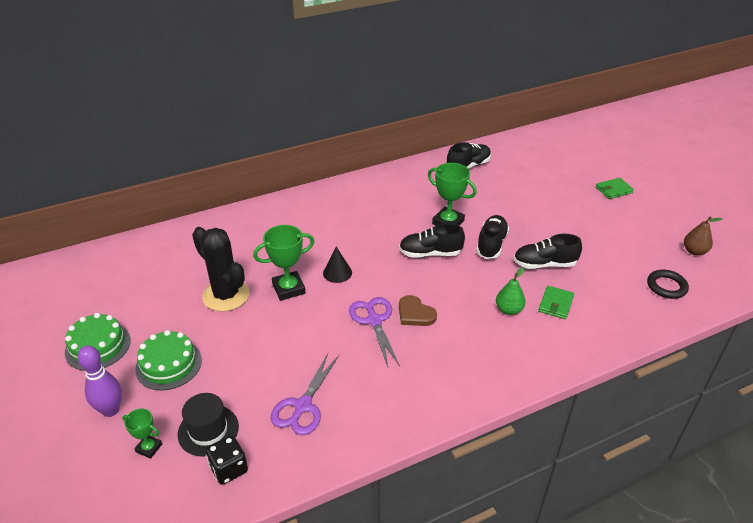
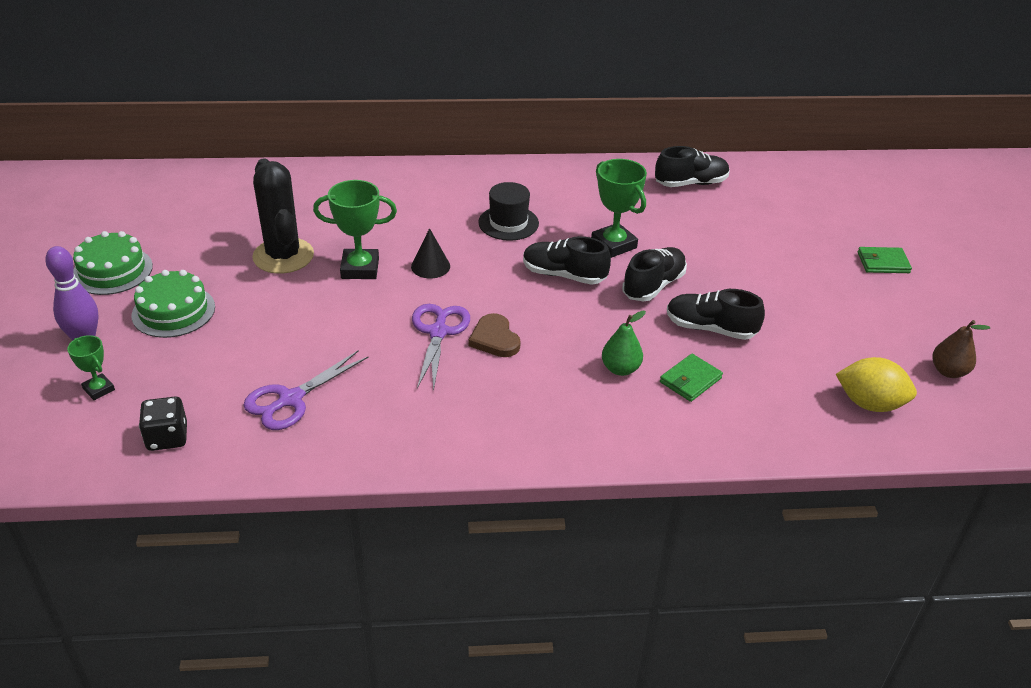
camera: 20 degrees right, 0 degrees up
(208, 430) = (171, 391): black hat -> black hat (508, 223)
(666, 286) = (869, 404): black ring -> yellow lemon

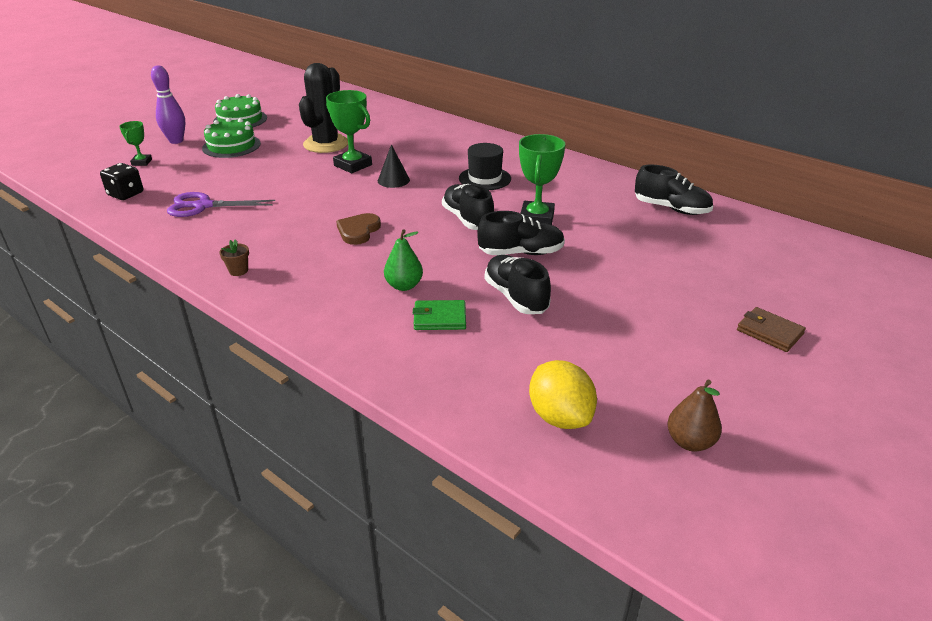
camera: 45 degrees right, 5 degrees down
(438, 332) = (334, 212): purple scissors -> none
(462, 443) = (238, 271): none -> brown flower pot
(883, 263) = (769, 332): green wallet -> brown wallet

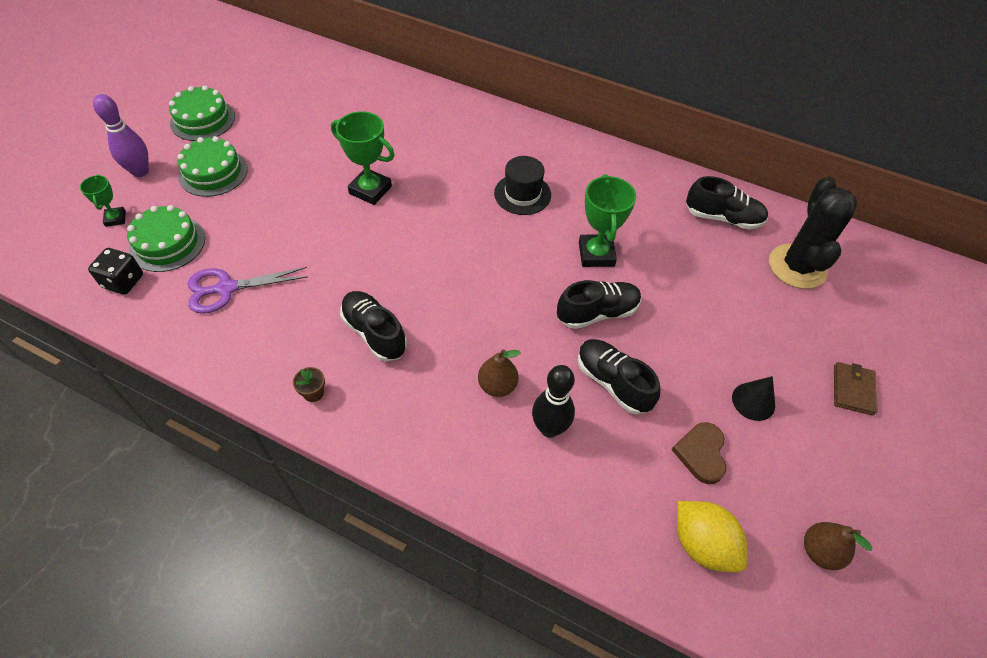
camera: 15 degrees left, 20 degrees up
(172, 178) = (167, 243): none -> green cake
(326, 144) = (325, 155): black cactus -> black cactus (797, 266)
(358, 231) = (418, 305): brown heart -> brown heart (701, 453)
(393, 180) = (425, 211): black cone -> black cone (753, 401)
(404, 286) = (497, 385): green pear -> brown pear
(440, 318) = (549, 428): green wallet -> black bowling pin
(467, 219) = (527, 267): black shoe -> black shoe (374, 333)
(769, 332) = (853, 390): brown wallet -> brown wallet turned 75 degrees clockwise

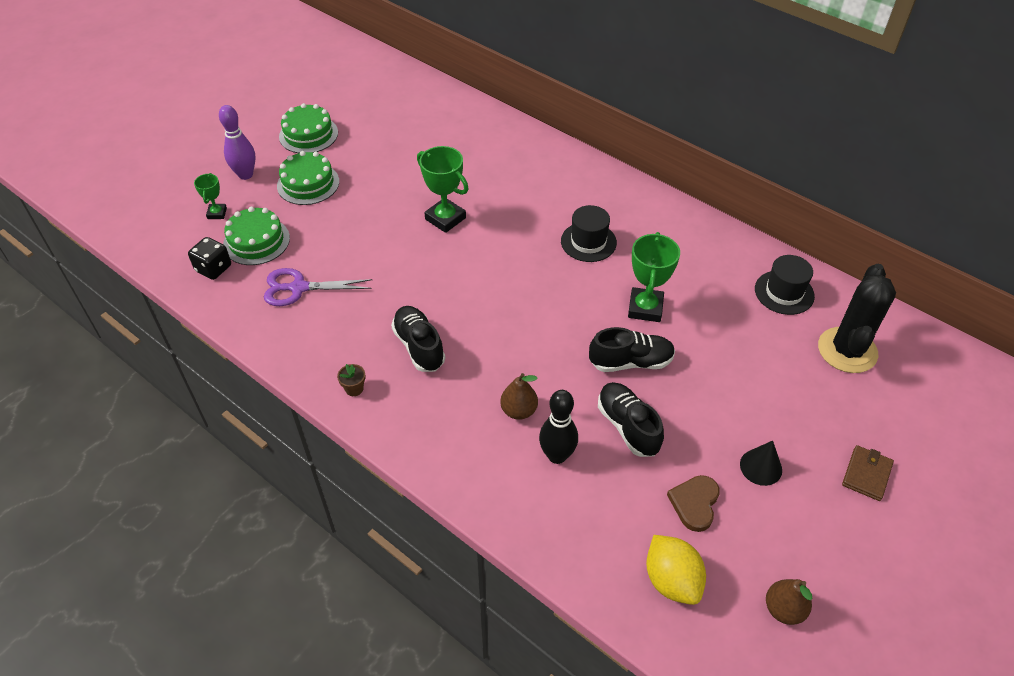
camera: 15 degrees right, 5 degrees down
(723, 218) = (784, 292): black shoe -> black hat

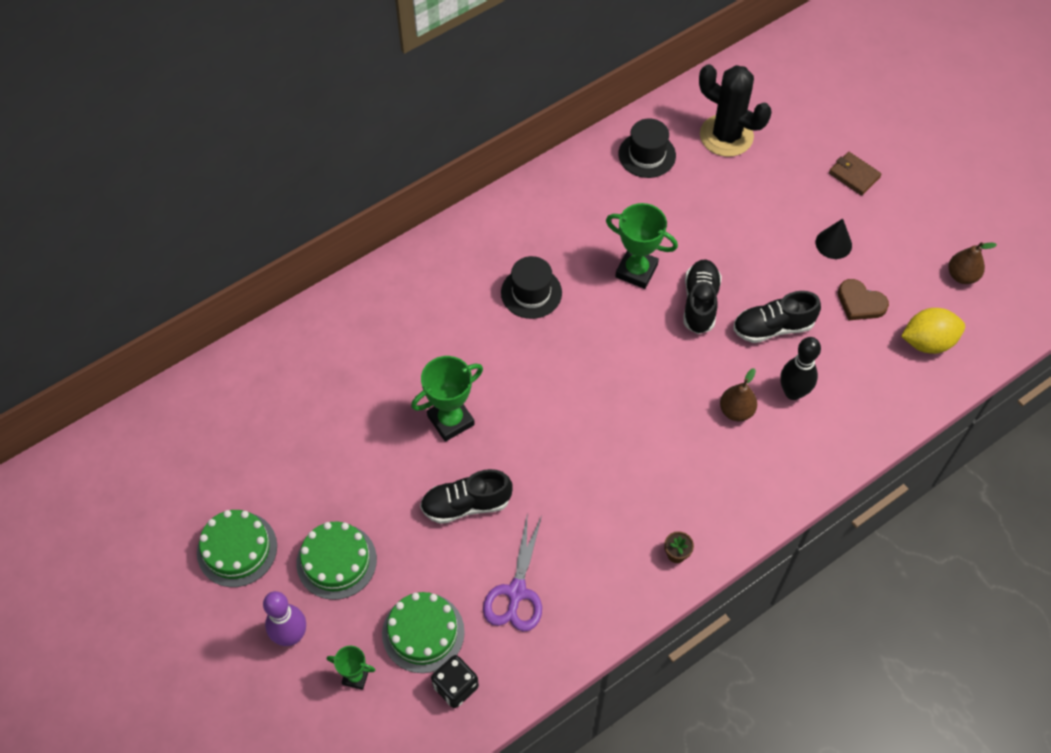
camera: 75 degrees left, 10 degrees up
(419, 346) = (635, 483): black shoe -> black shoe (466, 504)

